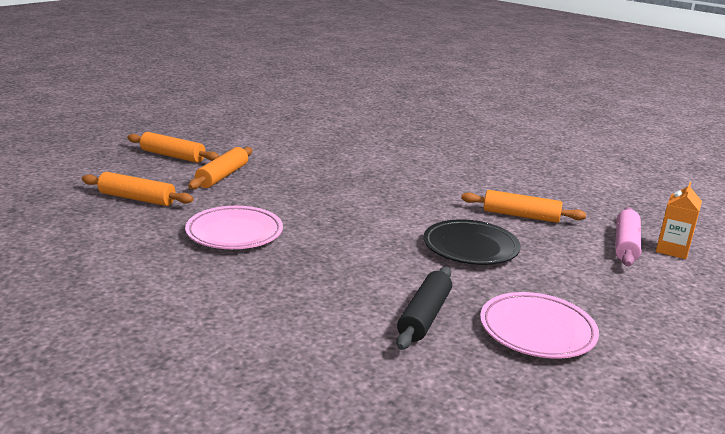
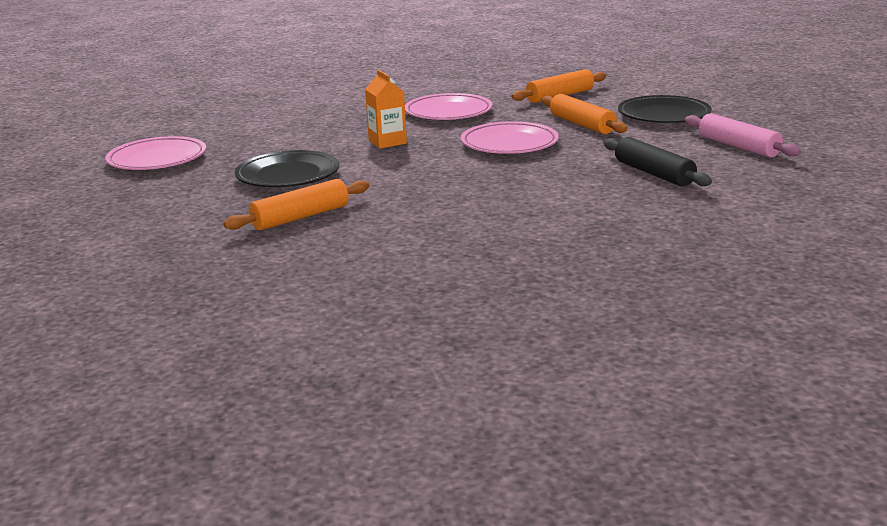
camera: 130 degrees right, 0 degrees up
(172, 156) = (663, 115): orange rolling pin -> black plate
(298, 189) = (509, 144): none -> pink plate
(424, 316) = (237, 136): black rolling pin -> black rolling pin (653, 173)
(626, 245) = (160, 241): pink rolling pin -> pink rolling pin (738, 147)
(672, 250) = (106, 260): orange carton -> orange carton (387, 142)

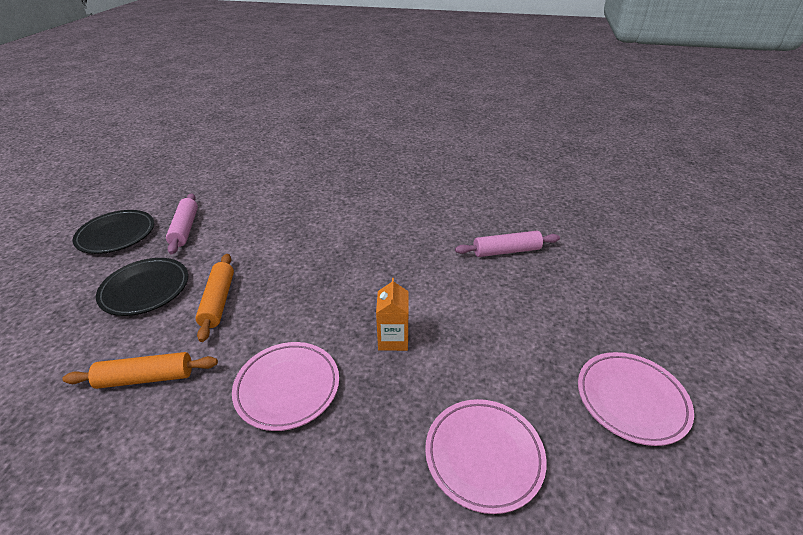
camera: 155 degrees left, 15 degrees up
(288, 175) = (502, 310): black plate -> black plate (116, 235)
(300, 217) = (506, 251): orange rolling pin -> pink rolling pin
(509, 144) = (305, 291): pink plate -> pink plate (484, 456)
(653, 173) = (271, 221): black rolling pin -> none

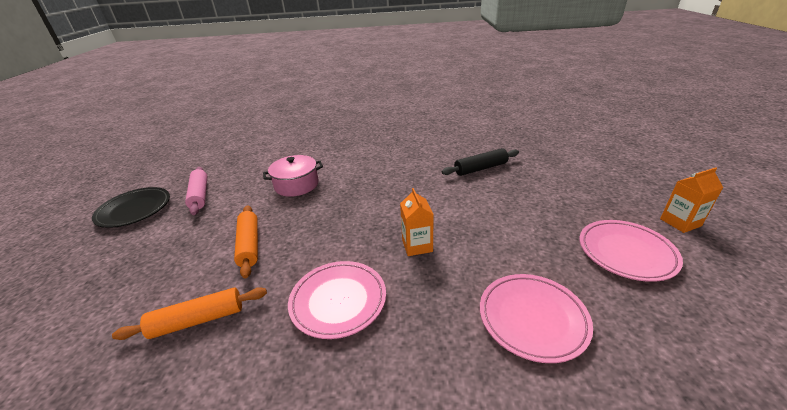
camera: 10 degrees left, 5 degrees down
(145, 289) = (175, 248): black plate -> none
(289, 234) = (296, 185): none -> pink pot
(506, 251) = (480, 168): pink rolling pin -> black rolling pin
(721, 374) = (680, 222): none -> orange carton

